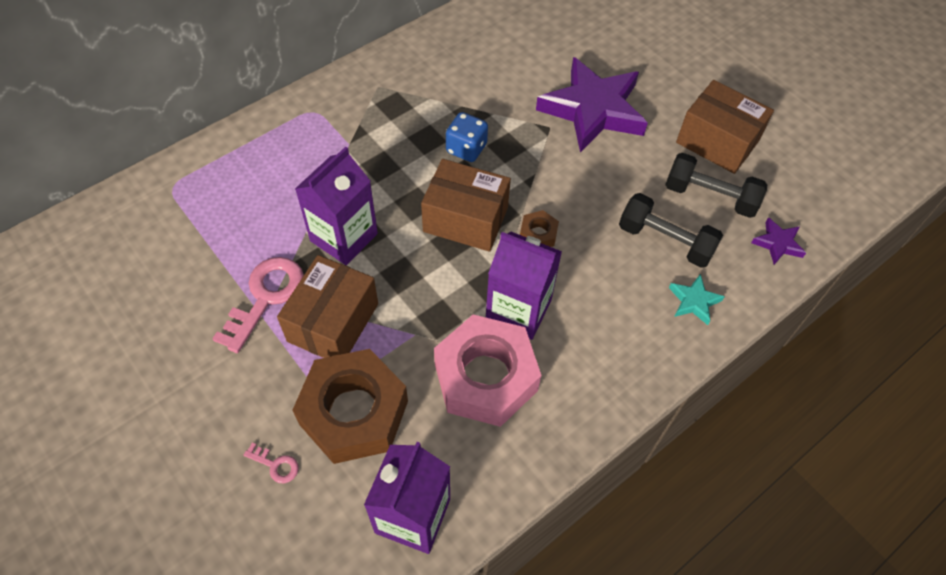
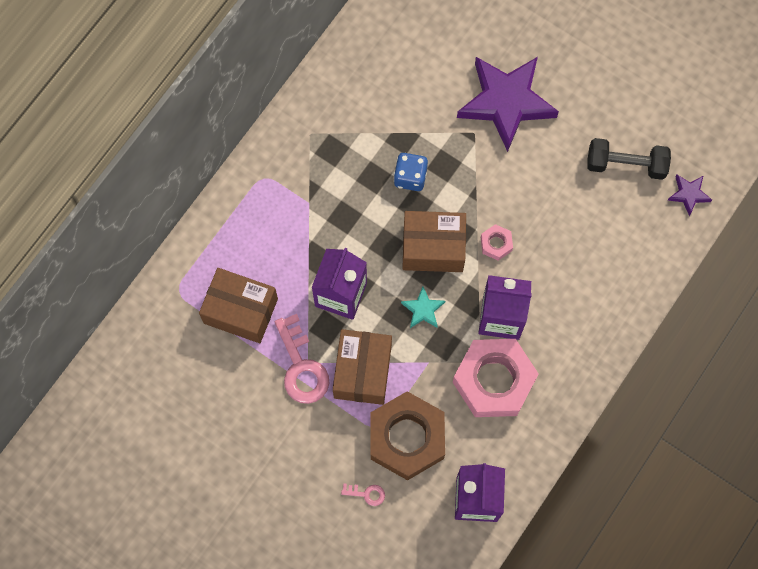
camera: 15 degrees left, 15 degrees up
(265, 297) = (301, 366): pink key -> pink key turned 150 degrees clockwise
(538, 234) = (496, 244): brown nut -> pink nut
(665, 241) = (599, 219): black dumbbell -> none
(694, 301) = (633, 268): turquoise star -> turquoise star (423, 309)
(717, 142) = (620, 105): brown box -> brown box (241, 311)

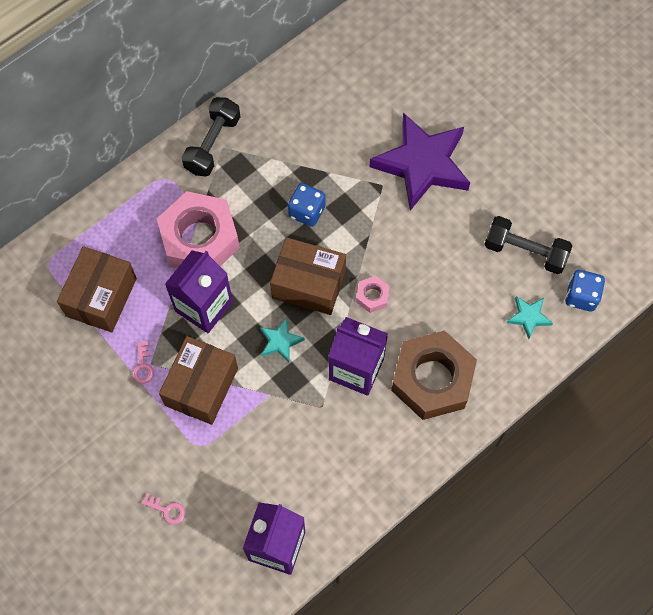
camera: 15 degrees right, 5 degrees down
(241, 311) = (101, 297): brown box -> brown box turned 75 degrees clockwise
(299, 132) = (212, 144): none -> black dumbbell
(301, 366) = (142, 366): pink key -> pink key, size x0.46
(407, 438) = (225, 464): brown nut -> brown nut (432, 379)
(494, 380) = (330, 430): pink nut -> pink nut (200, 239)
(646, 227) = (528, 317): none -> turquoise star
(688, 194) = (581, 296): purple star -> blue dice

